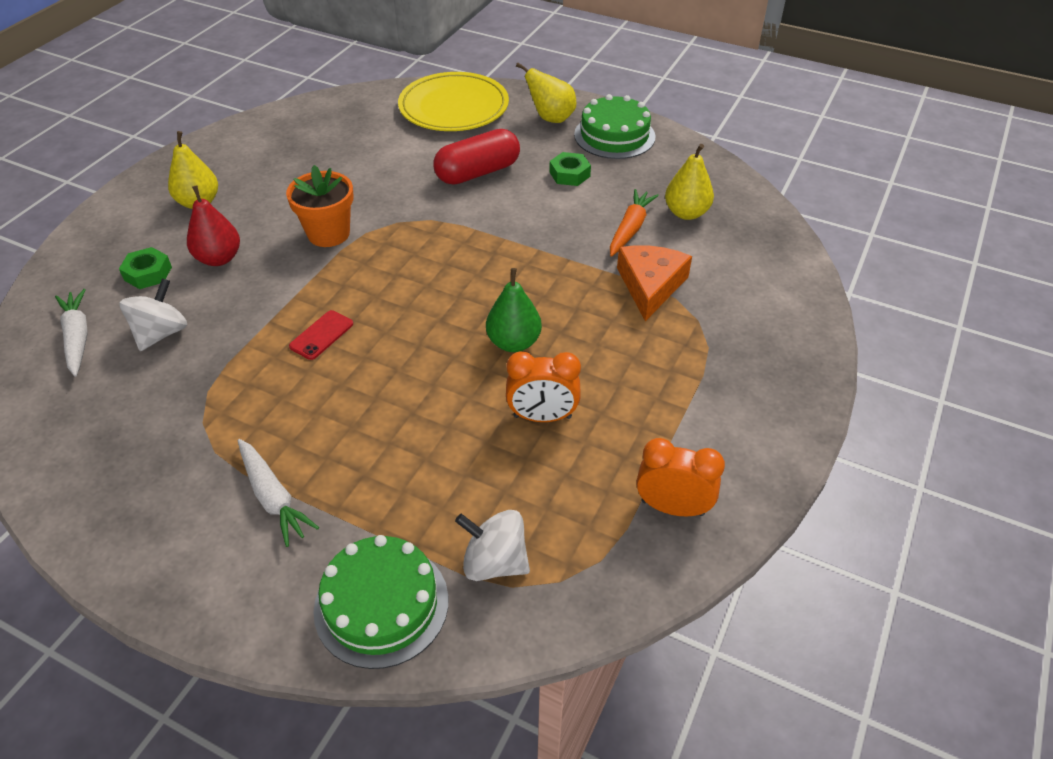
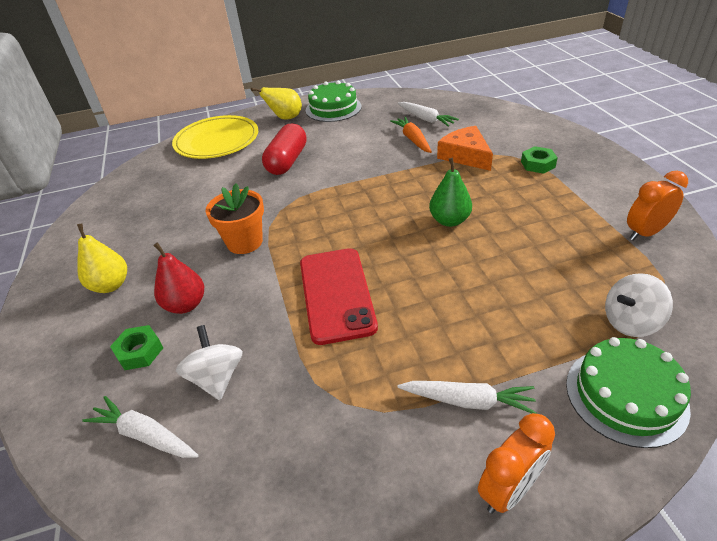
camera: 40 degrees left, 5 degrees down
(321, 335) = (336, 294): red phone -> red phone, size x2.19
(542, 416) = (524, 241): orange clock -> orange clock (509, 489)
(569, 174) = (340, 135): green nut -> green nut (537, 164)
(686, 213) = (426, 119): yellow pear -> white carrot

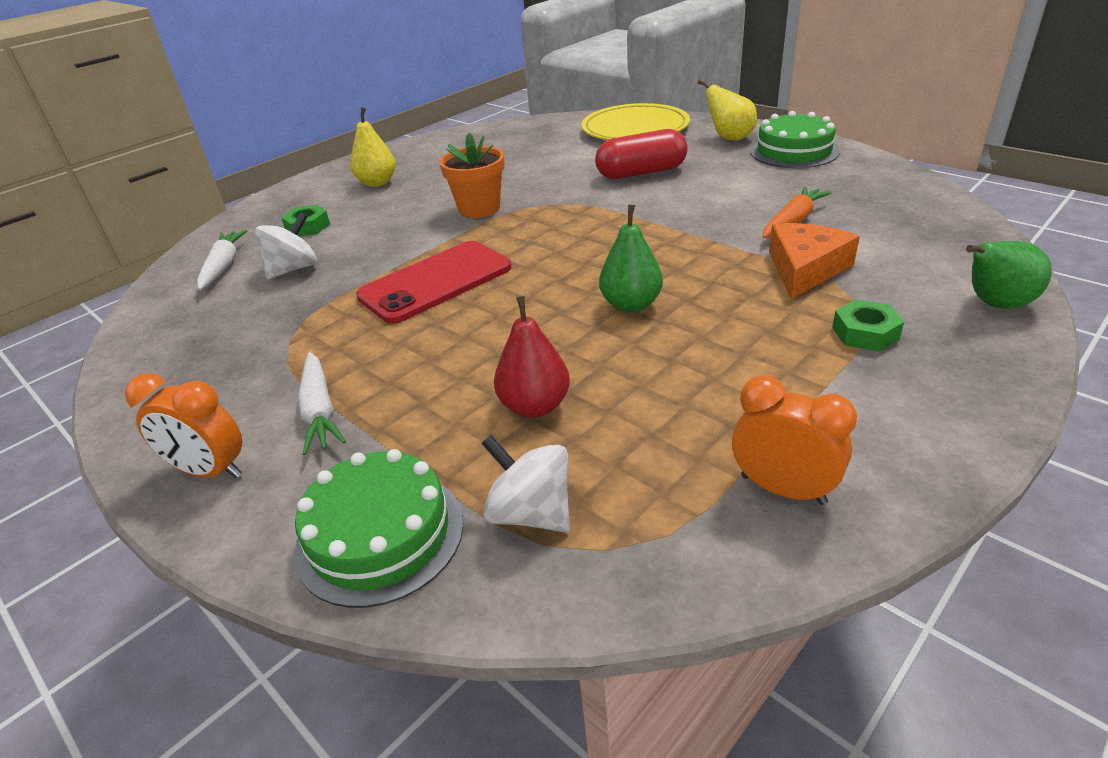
camera: 60 degrees right, 5 degrees down
(186, 305) = (373, 220): red pear -> red pear (535, 406)
(426, 119) = (862, 212): white carrot -> none
(540, 127) = (994, 304): none -> green pear

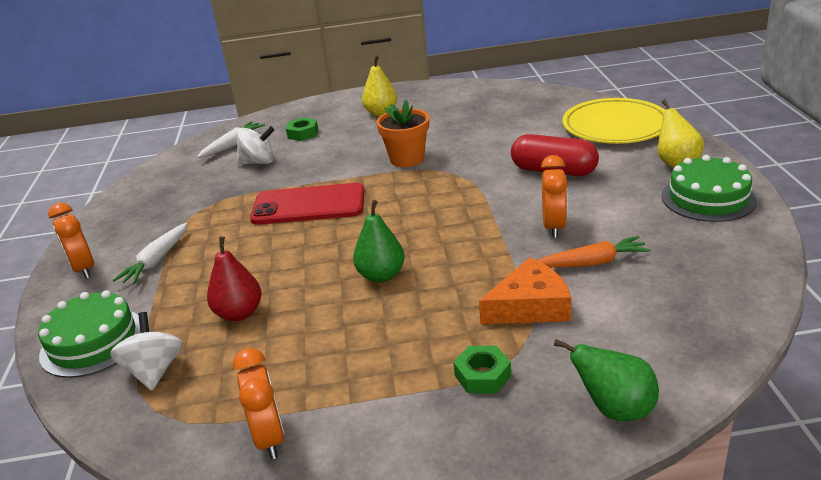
camera: 40 degrees right, 5 degrees down
(716, 209) = (553, 227): none -> orange clock

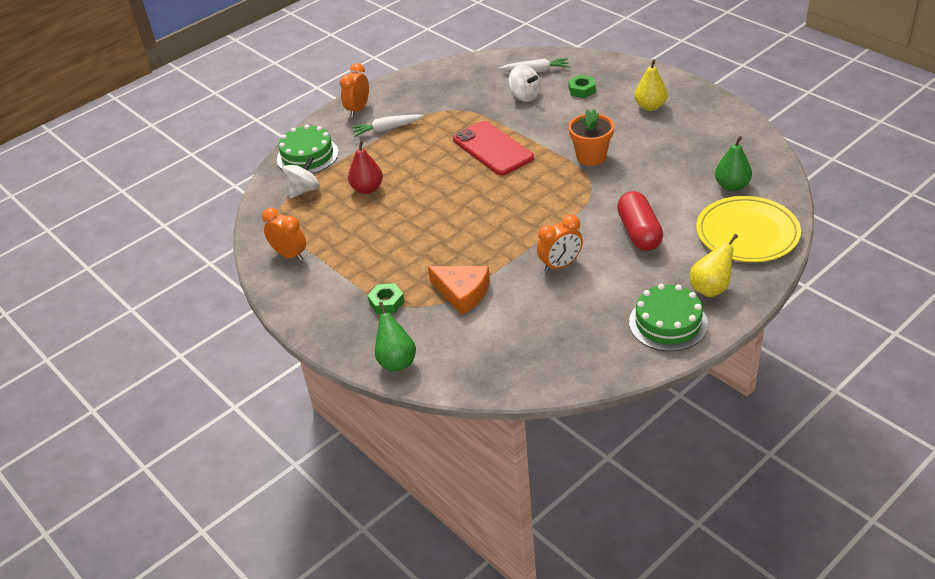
camera: 55 degrees right, 10 degrees up
(269, 438) = (289, 255): orange clock -> orange clock turned 90 degrees counterclockwise
(381, 275) = (444, 220): green pear -> green pear (732, 186)
(592, 263) = (531, 299): orange carrot -> none

